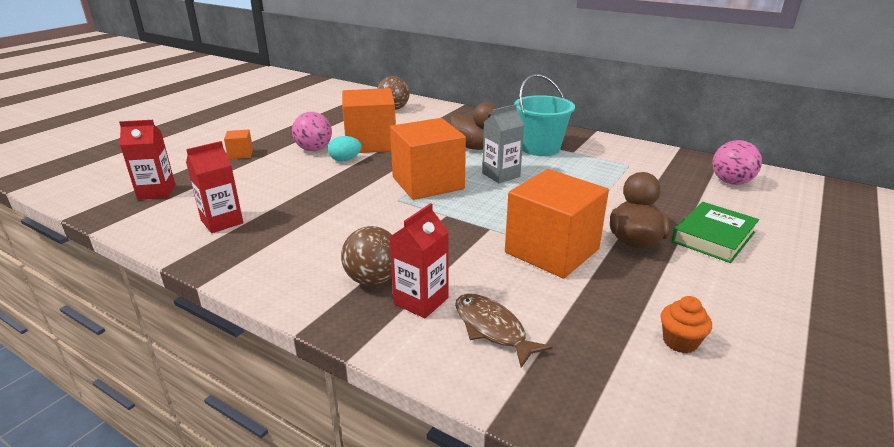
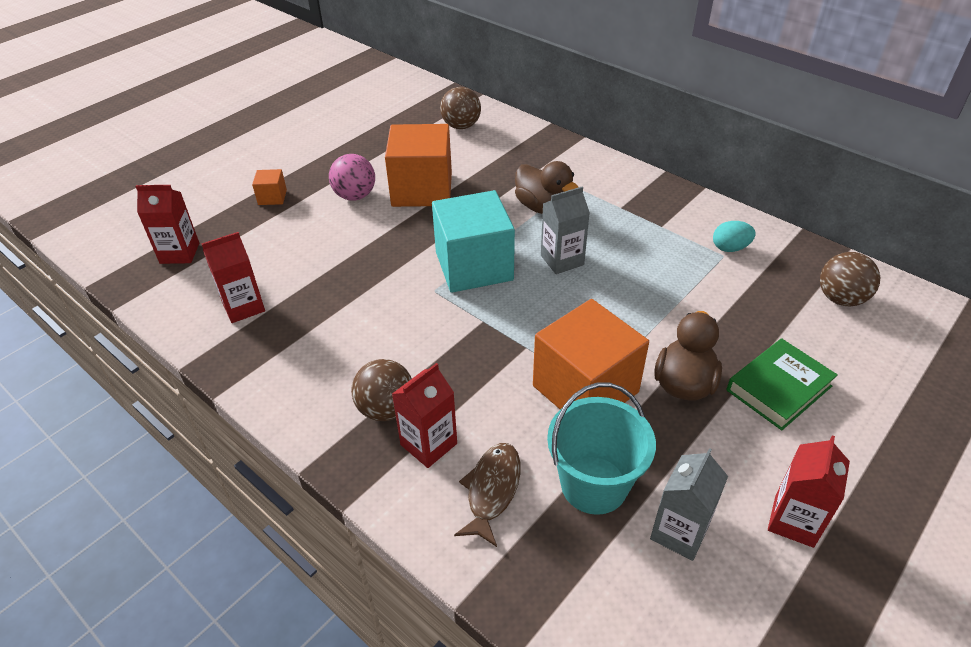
camera: 10 degrees right, 15 degrees up
(345, 160) = (387, 217): turquoise egg -> turquoise egg (730, 248)
(428, 183) = (474, 266): orange cube -> turquoise cube
(492, 329) = (492, 490): brown fish -> brown fish turned 45 degrees clockwise
(540, 148) = (623, 216): turquoise bucket -> turquoise bucket (594, 485)
(680, 342) = (679, 532): orange cupcake -> grey carton
(731, 182) = (840, 299): pink ball -> brown ball
(775, 323) = (794, 521): none -> red carton

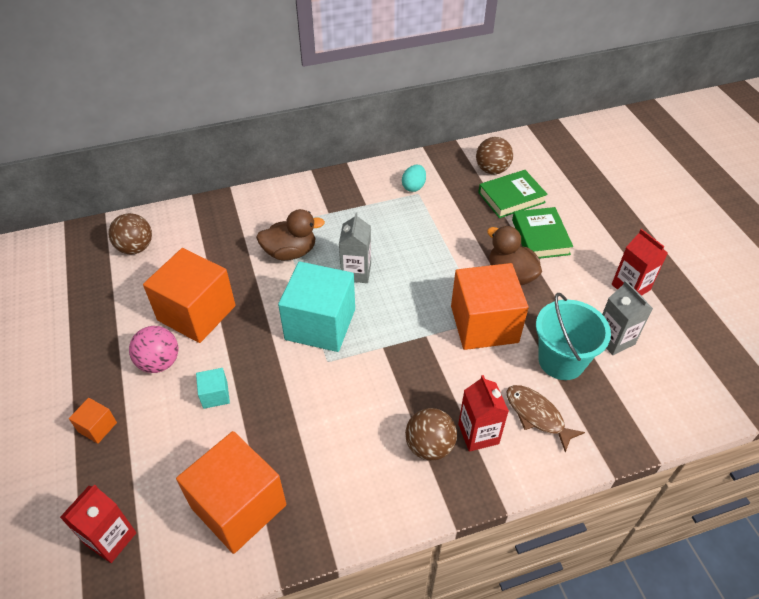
camera: 60 degrees left, 5 degrees up
(243, 307) = (238, 506): red carton -> orange cube
(345, 241) = (215, 395): none -> turquoise cube
(814, 334) = (511, 197): none -> green book

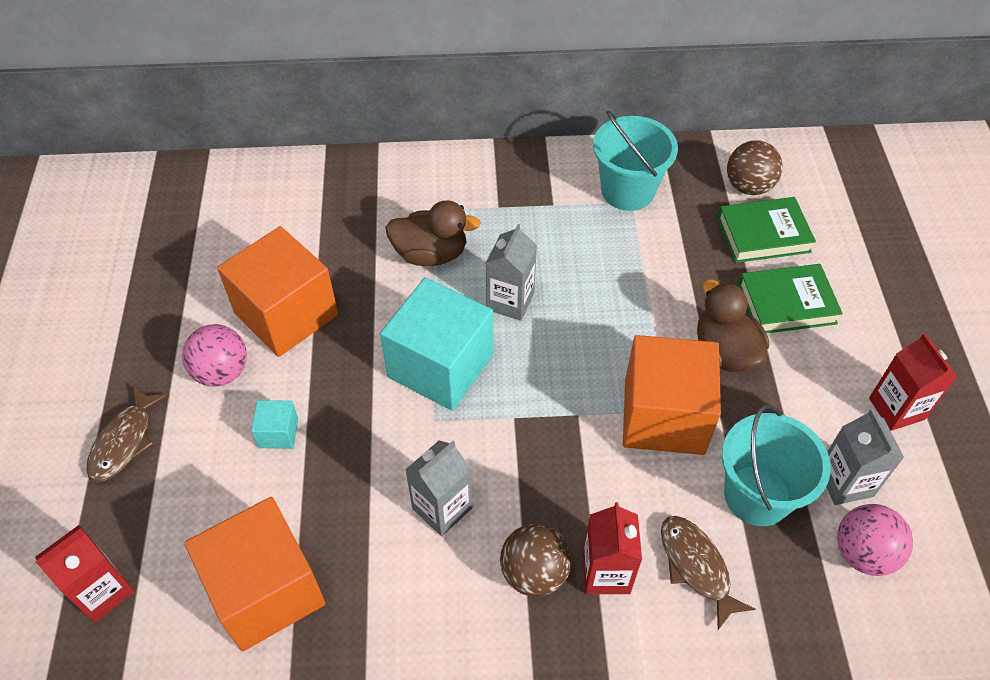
camera: 15 degrees right, 5 degrees up
(97, 427) = (124, 441): orange cube -> brown fish
(135, 248) = (235, 206): brown ball -> none
(351, 418) = (442, 508): none -> grey carton
(413, 187) = (627, 191): turquoise egg -> turquoise bucket
(540, 237) = (786, 303): green book -> green book turned 75 degrees clockwise
(640, 381) = (863, 553): none -> pink ball

